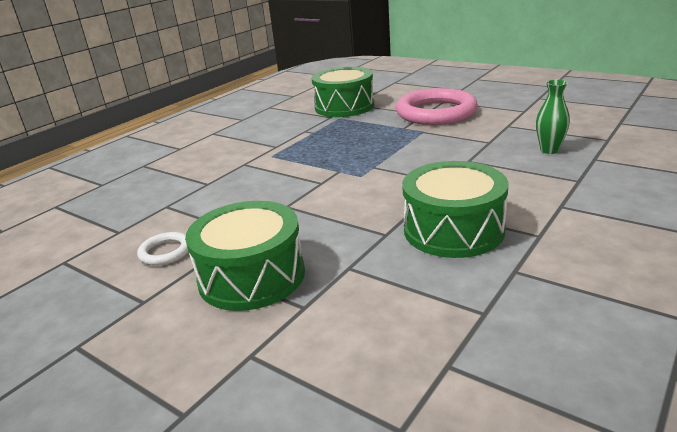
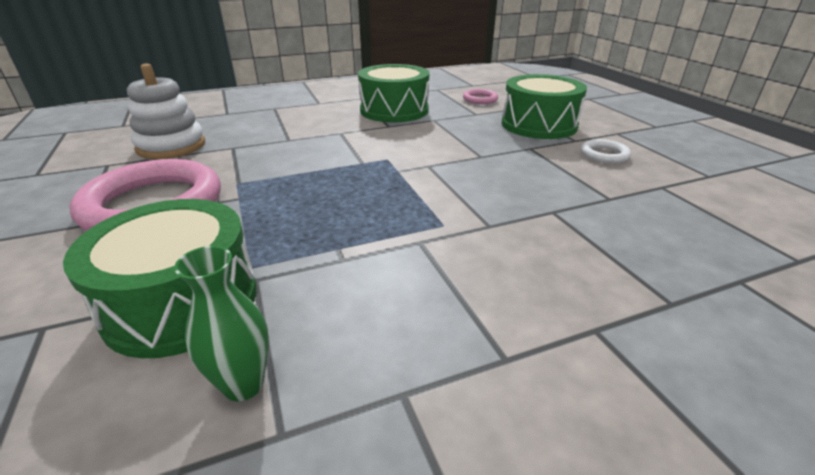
camera: 150 degrees left, 5 degrees up
(378, 309) = (480, 99): none -> pink ring
(528, 128) = (171, 146): none -> white stacking toy
(549, 150) = (226, 126): green vase -> green vase (243, 384)

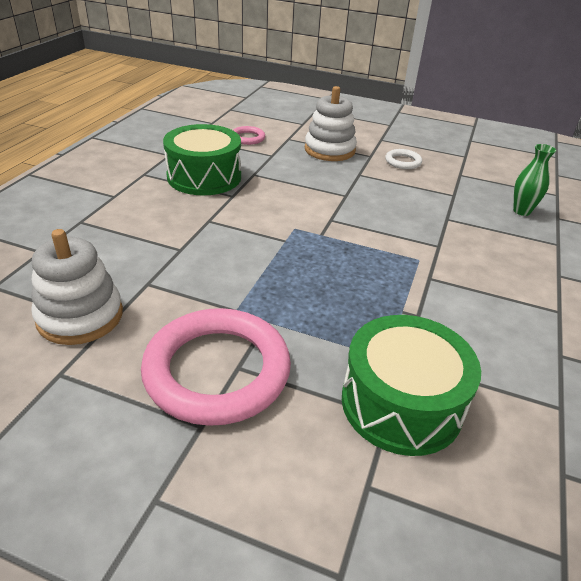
camera: 50 degrees left, 5 degrees up
(243, 384) = (513, 406): green vase -> green vase (521, 211)
(538, 125) = (329, 150): green drum -> white stacking toy

